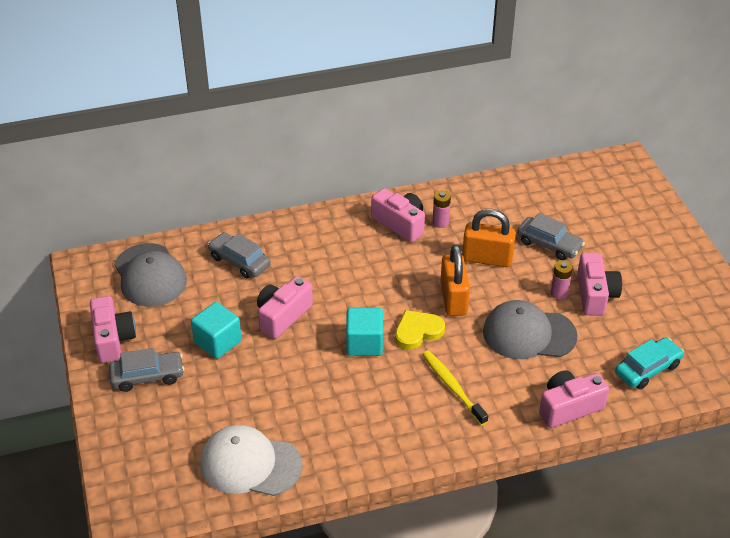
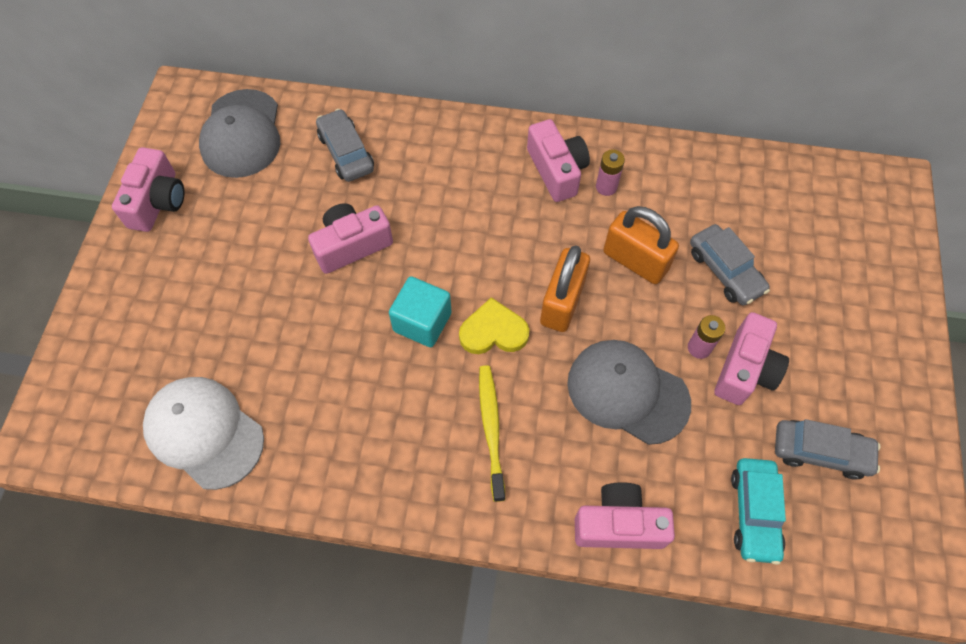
camera: 25 degrees right, 20 degrees up
(147, 376) = (165, 266): grey car -> grey car (820, 452)
(218, 342) = (262, 251): turquoise cube -> none
(647, 369) = (754, 513): turquoise car -> turquoise car turned 105 degrees clockwise

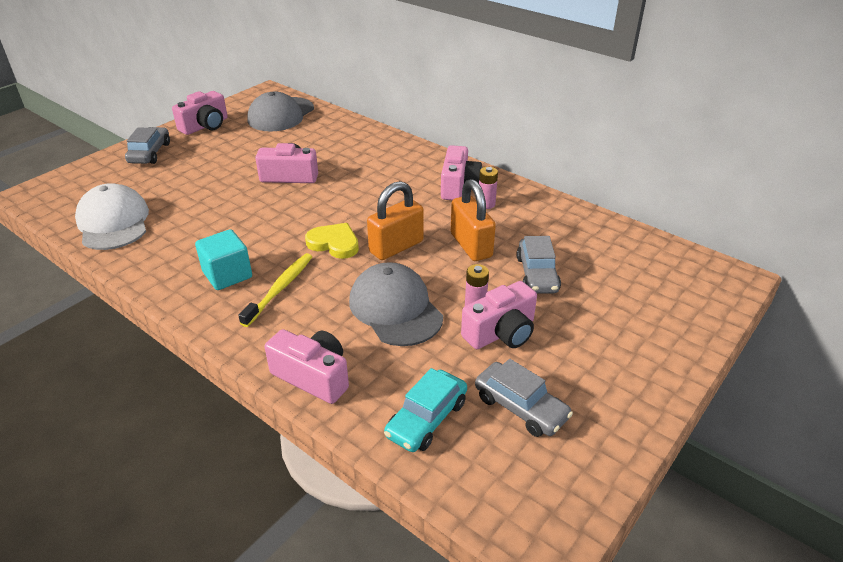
camera: 30 degrees right, 25 degrees down
(346, 152) = (331, 138): grey car -> grey car (150, 153)
(422, 322) = (293, 223): turquoise cube -> turquoise cube (227, 275)

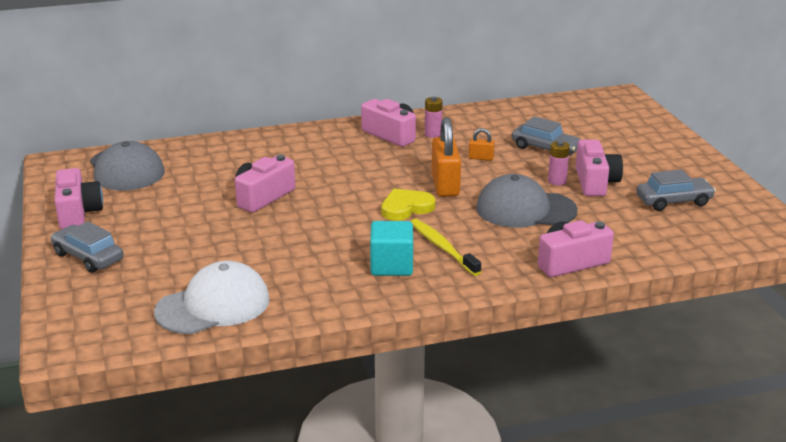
camera: 55 degrees left, 10 degrees down
(113, 222) = (213, 305): white cap -> white cap turned 135 degrees clockwise
(426, 419) = (655, 234): turquoise car -> none
(471, 245) = (481, 158): orange padlock -> orange padlock, size x0.47

